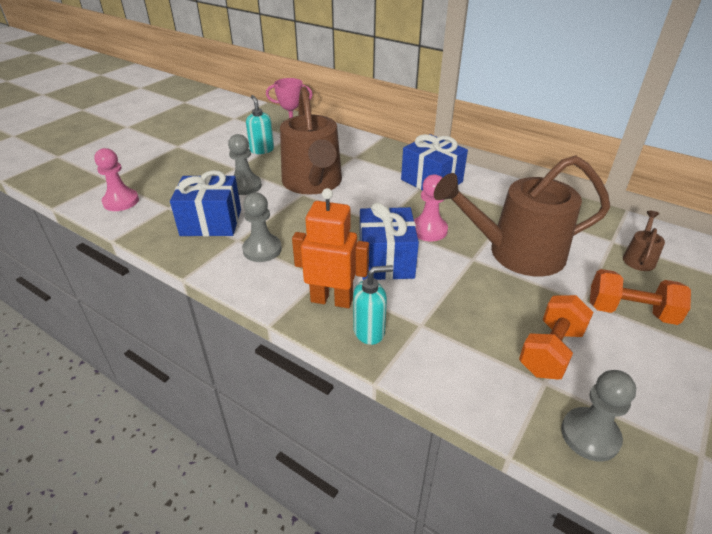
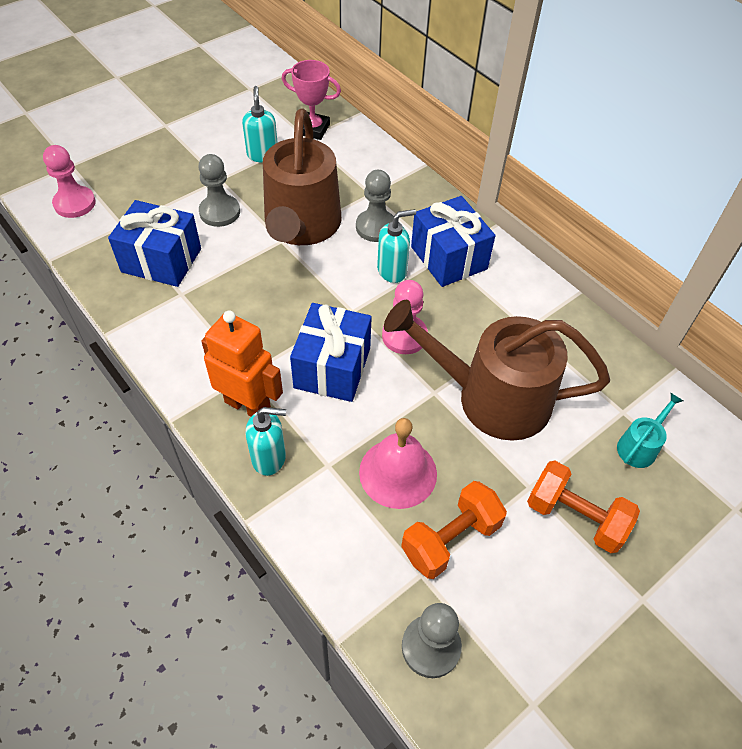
camera: 15 degrees right, 15 degrees up
(262, 249) = (202, 315): grey pawn -> grey pawn (376, 227)
(396, 195) = (392, 271): none -> turquoise soap dispenser
(479, 316) = (398, 472): none -> pink bell
(639, 258) = (639, 446): brown watering can -> turquoise watering can

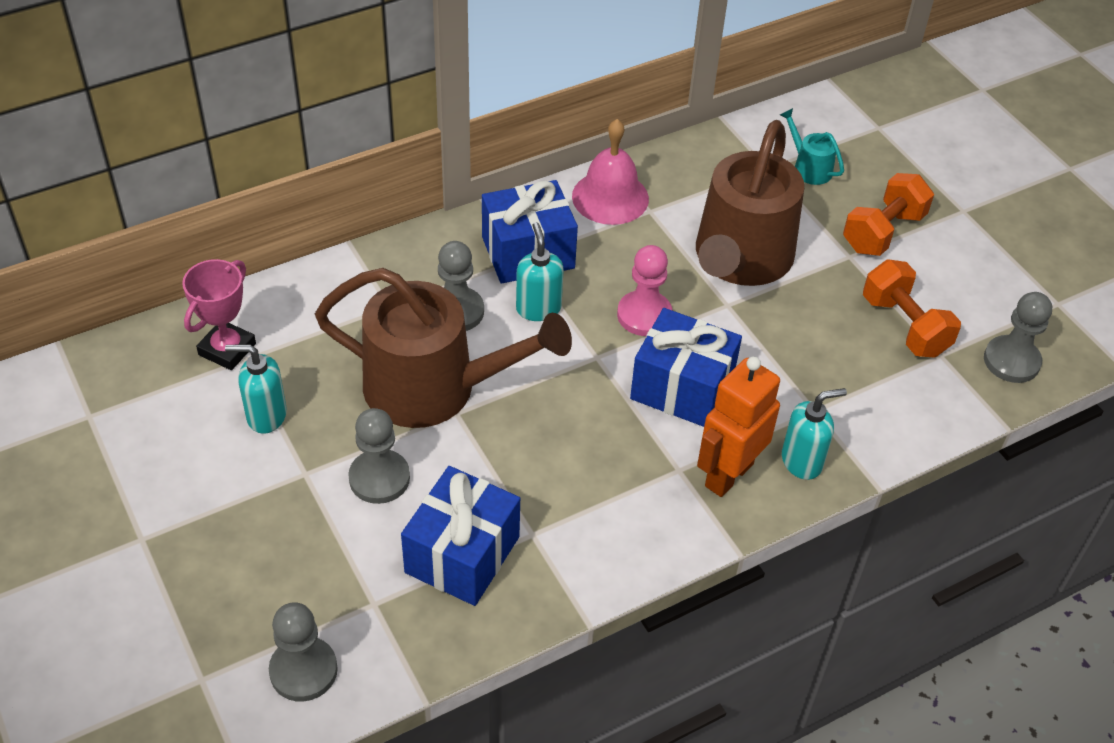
camera: 80 degrees left, 5 degrees down
(74, 203) = (303, 670): pink pawn -> grey pawn
(269, 458) = (802, 461): turquoise soap dispenser -> turquoise soap dispenser turned 60 degrees clockwise
(398, 472) = (827, 353): pink bell -> pink bell (610, 197)

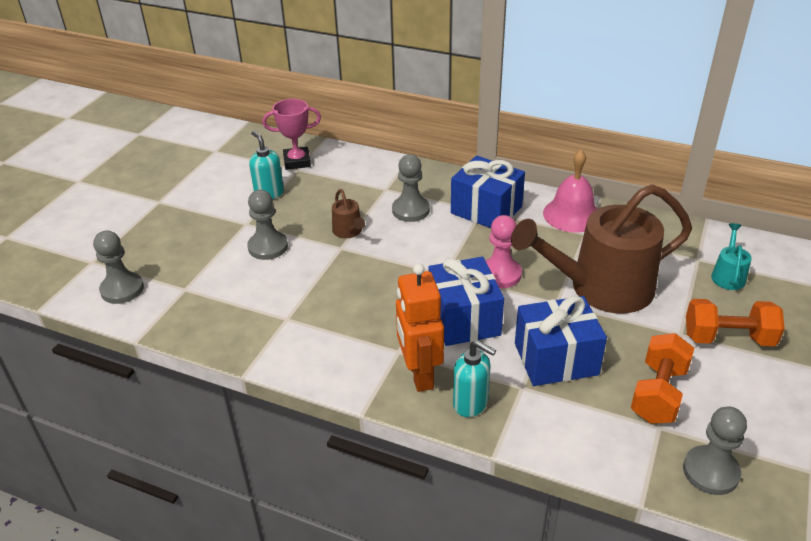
camera: 55 degrees right, 10 degrees down
(434, 388) = (348, 231): brown watering can -> brown watering can, size x0.41
(462, 554) = (246, 301): blue gift -> blue gift (556, 359)
(538, 308) = (451, 235): turquoise soap dispenser -> none
(728, 474) = (419, 374): orange robot -> orange robot turned 105 degrees counterclockwise

